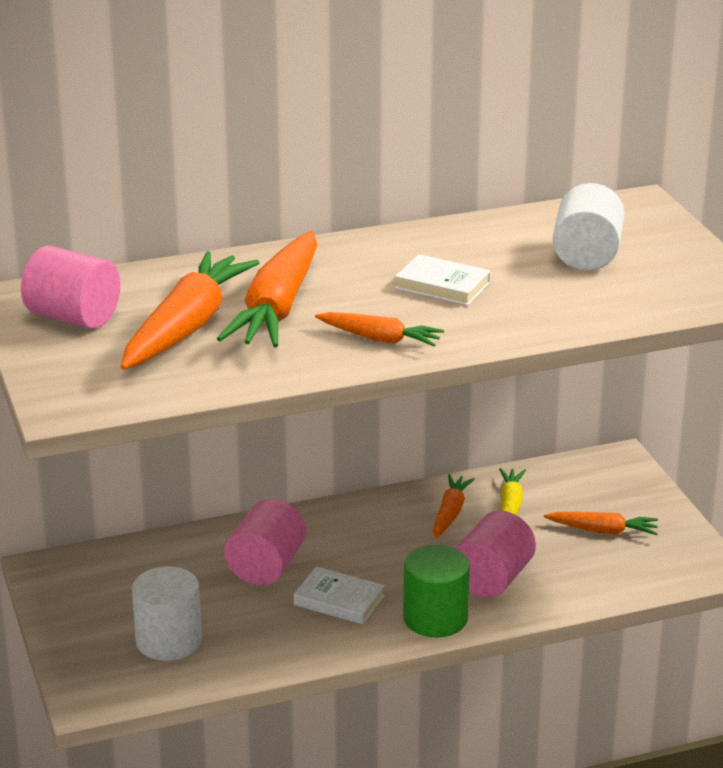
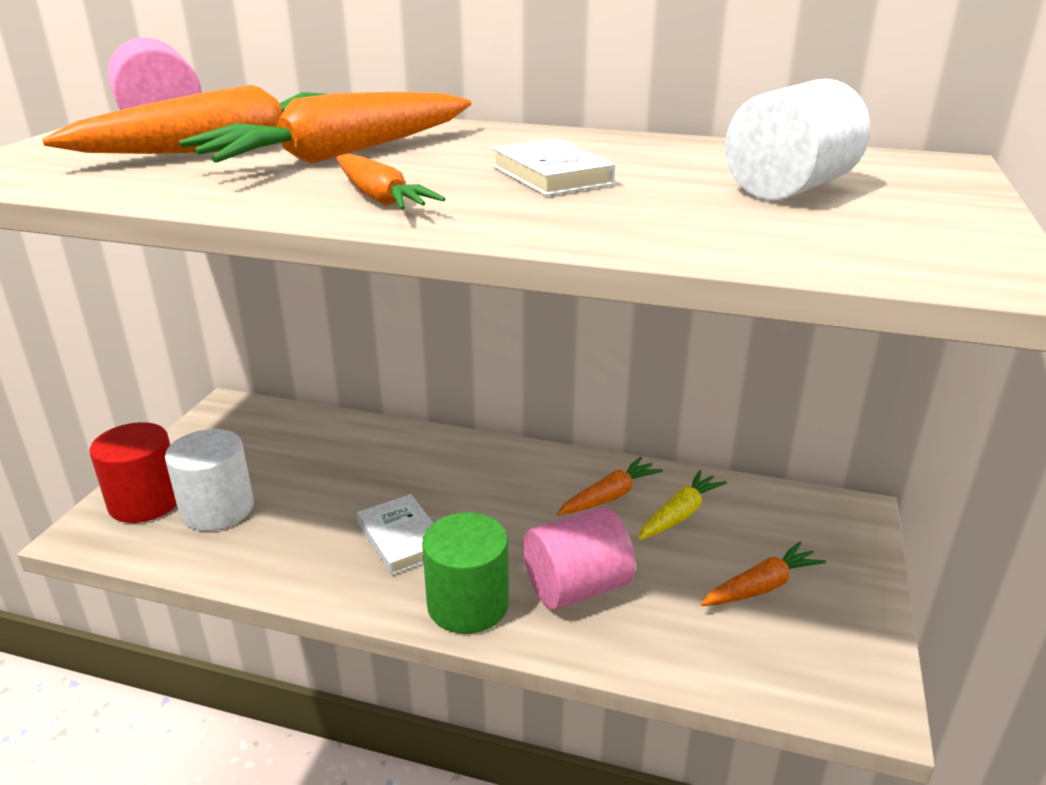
camera: 35 degrees right, 0 degrees up
(100, 661) = (145, 501): none -> red cylinder
(266, 567) = (383, 477): pink cylinder -> none
(603, 531) = (761, 587): orange carrot -> orange carrot turned 75 degrees counterclockwise

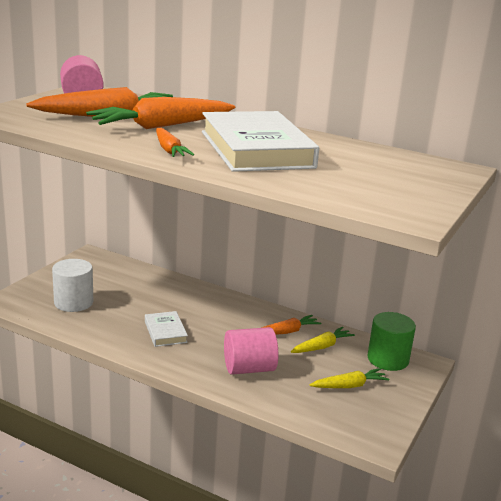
camera: 10 degrees right, 5 degrees down
(145, 501) = (38, 293): red cylinder -> none
(468, 604) = (189, 365): green cylinder -> green cylinder (388, 359)
(551, 175) = (256, 149): white book -> white book, size x2.22
(761, 587) = (349, 386): orange carrot -> yellow carrot
(789, 188) = (366, 171): white cylinder -> none

